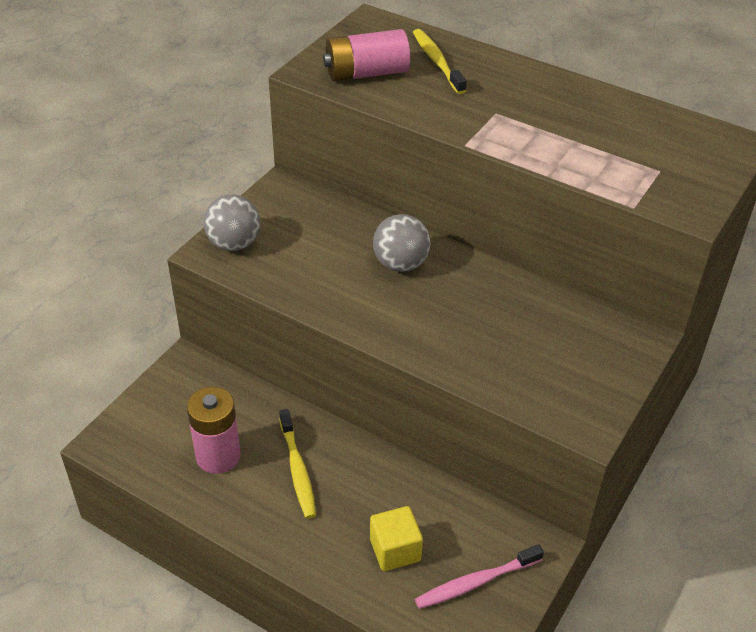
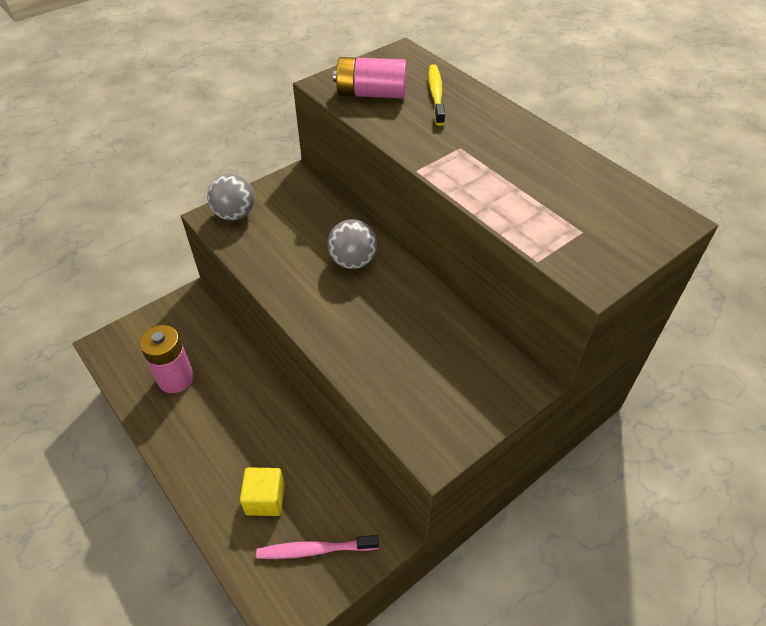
camera: 20 degrees right, 5 degrees up
(297, 470) = (227, 407): yellow toothbrush -> none

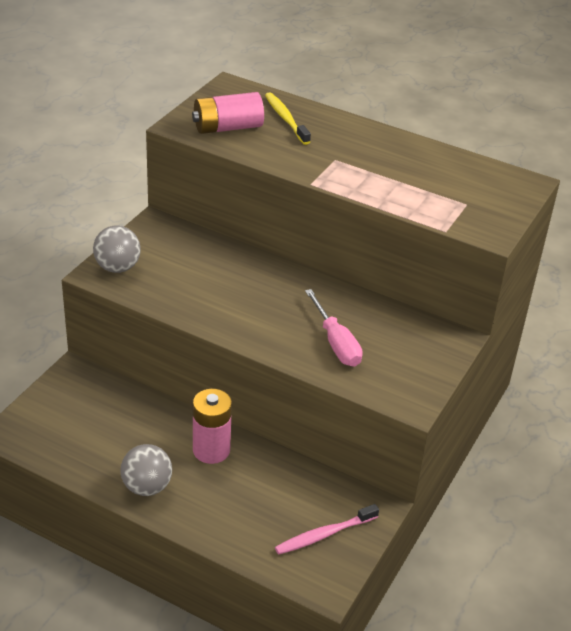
camera: 25 degrees left, 10 degrees down
(176, 378) = (106, 443): pink battery -> pink battery (211, 450)
(265, 499) = (257, 512): yellow cube -> none
(353, 261) = (258, 283): grey ball -> grey ball (147, 487)
(392, 351) = (336, 343): none -> pink screwdriver

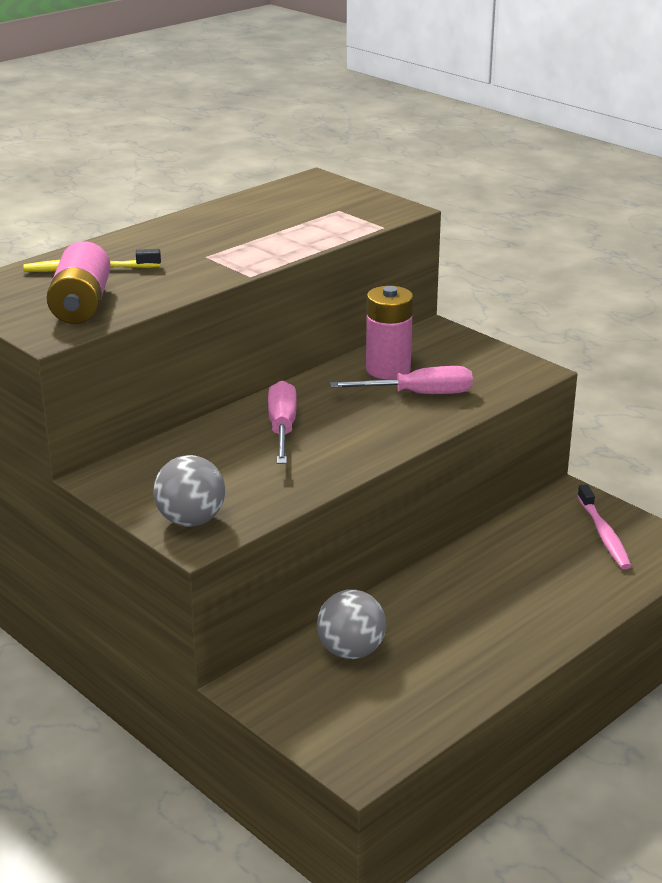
camera: 70 degrees left, 10 degrees down
(147, 487) = (500, 649): grey ball -> grey ball (351, 651)
(211, 450) = (450, 590): pink battery -> pink battery (388, 369)
(251, 284) = (282, 428): none -> pink screwdriver

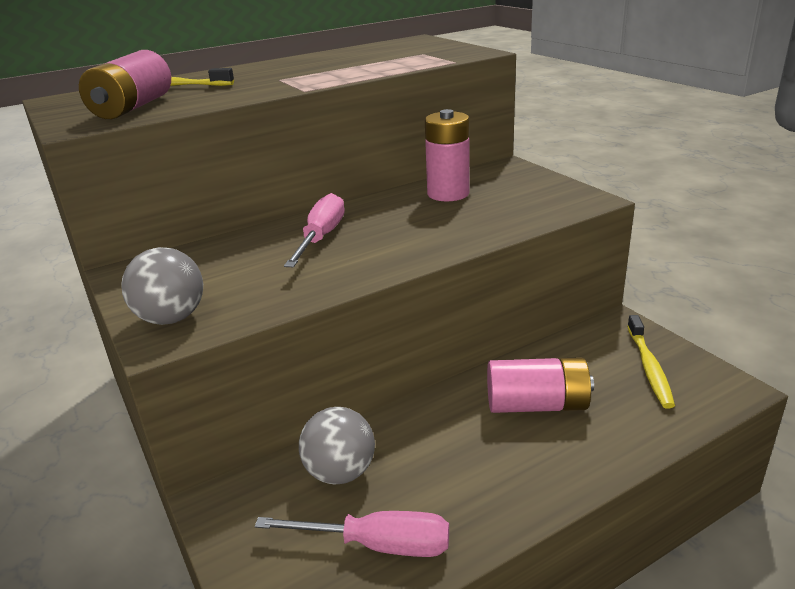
camera: 15 degrees right, 0 degrees up
(419, 394) = (468, 214): pink screwdriver -> pink screwdriver (377, 545)
(509, 577) = (537, 405): none -> pink battery
(604, 534) = (649, 367): pink toothbrush -> yellow toothbrush

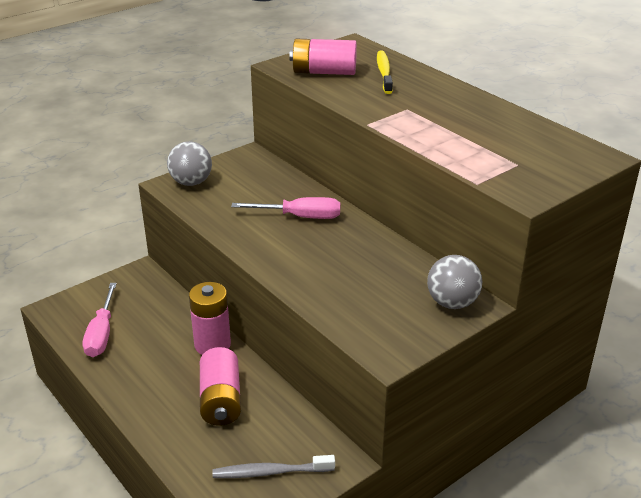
camera: 80 degrees right, 5 degrees up
(340, 472) = (159, 313): grey ball -> grey ball (452, 303)
(448, 194) = (393, 270): pink battery -> pink battery (212, 345)
(649, 367) = (270, 472): yellow toothbrush -> grey toothbrush

